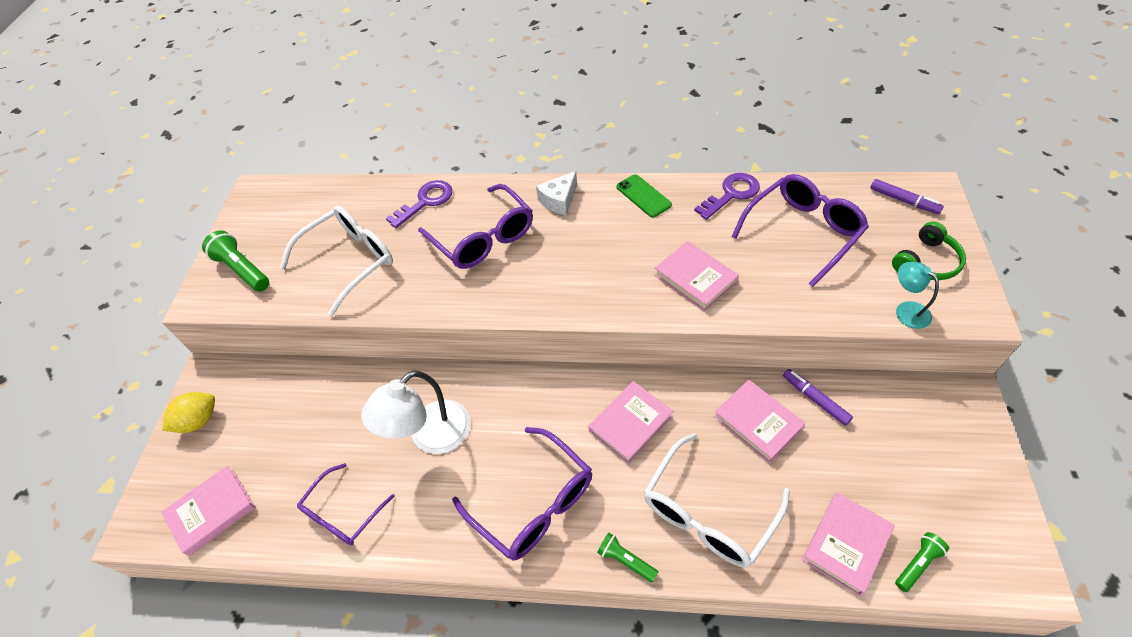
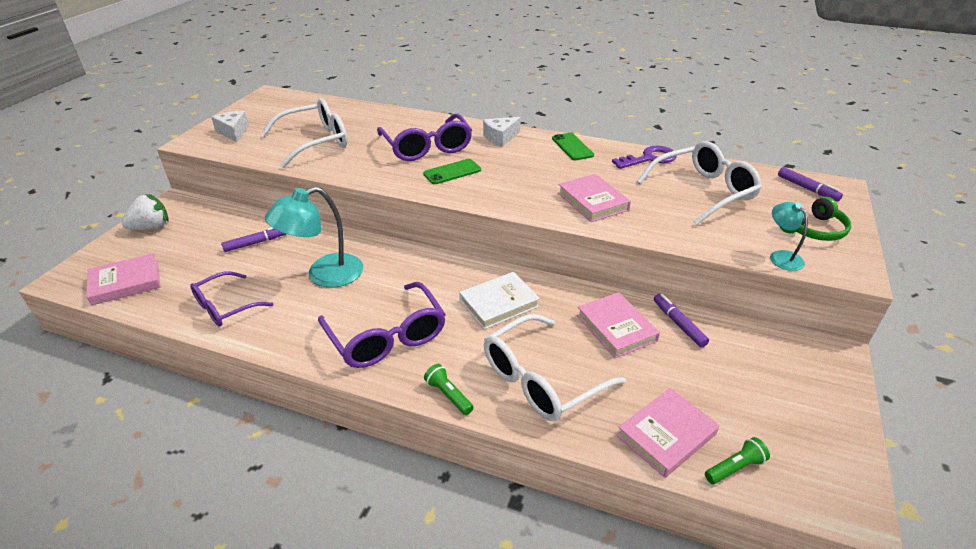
camera: 10 degrees right, 15 degrees down
(199, 421) = (151, 227): yellow lemon -> white strawberry
(243, 270) = (233, 132): green flashlight -> white cheese
(333, 411) = (256, 243): none -> purple marker
(426, 201) = (393, 120): purple key -> none
(431, 436) = (324, 275): white lamp -> turquoise lamp
(528, 271) = (452, 172): none -> green phone
(630, 424) = (499, 303): pink book -> white book
(803, 232) = (703, 191): purple glasses -> white glasses

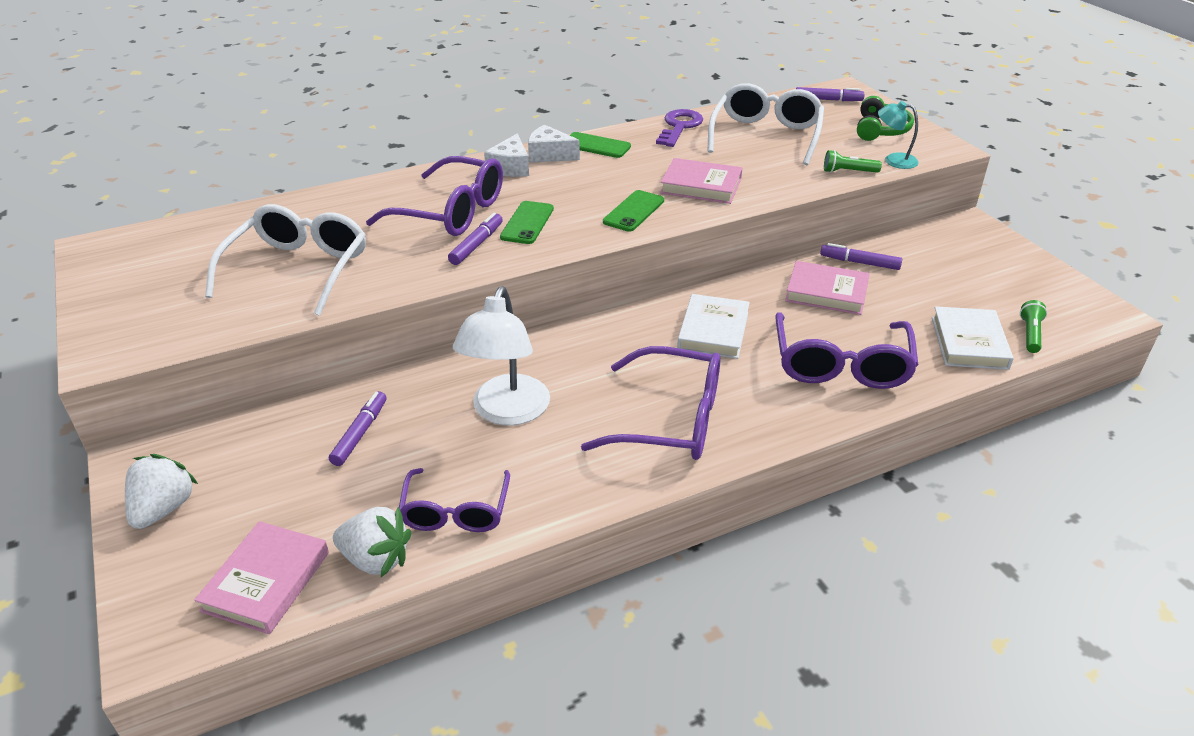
camera: 45 degrees left, 0 degrees up
(167, 304) = (376, 559): none -> white strawberry
(233, 132) = (146, 314): white cheese -> white cheese (549, 155)
(324, 275) = (507, 412): turquoise lamp -> white lamp
(407, 170) = (477, 245): none -> purple marker
(448, 395) = (799, 425): green flashlight -> green flashlight (848, 171)
(521, 195) = (634, 211): none -> green phone
(541, 380) = (841, 365): white glasses -> purple glasses
(666, 435) = (969, 343): pink book -> white book

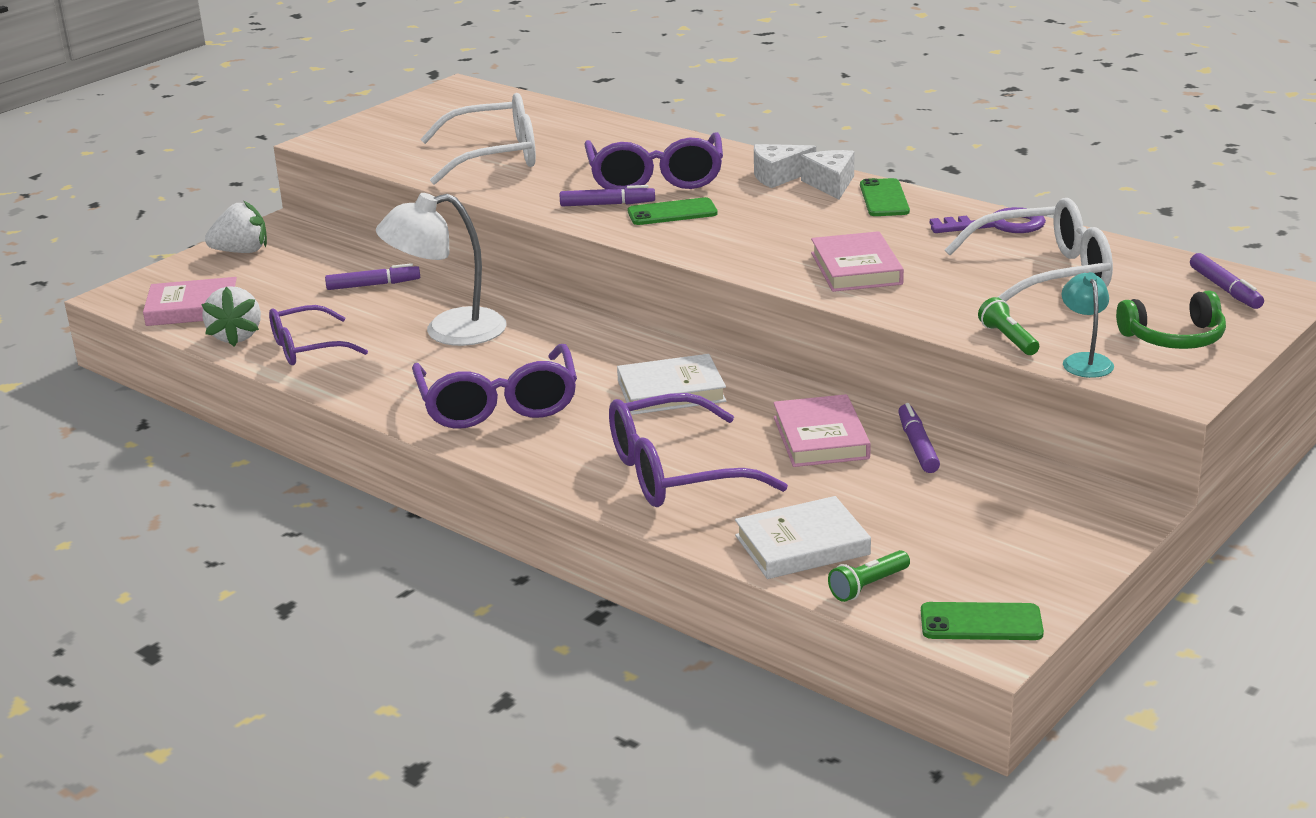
camera: 65 degrees right, 10 degrees down
(634, 211) = (754, 251): green phone -> green phone (981, 623)
(1030, 334) = (868, 586): green flashlight -> green flashlight turned 150 degrees clockwise

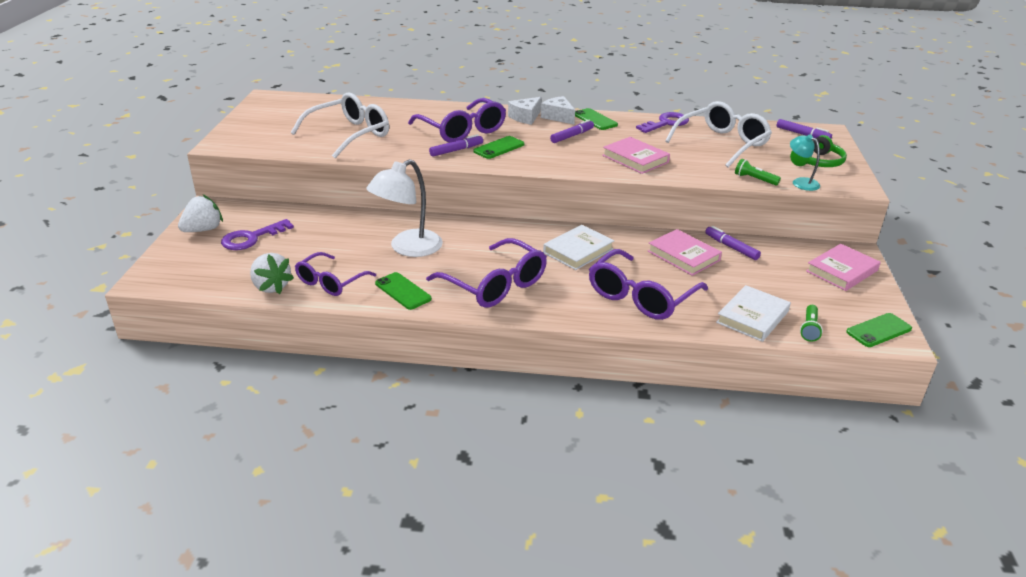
camera: 35 degrees left, 5 degrees up
(193, 308) = (215, 275): pink book -> pink book (841, 271)
(282, 274) = (251, 238): none -> purple key
(373, 285) = (323, 231): purple marker -> purple marker (572, 136)
(375, 381) = (403, 291): none -> green phone

